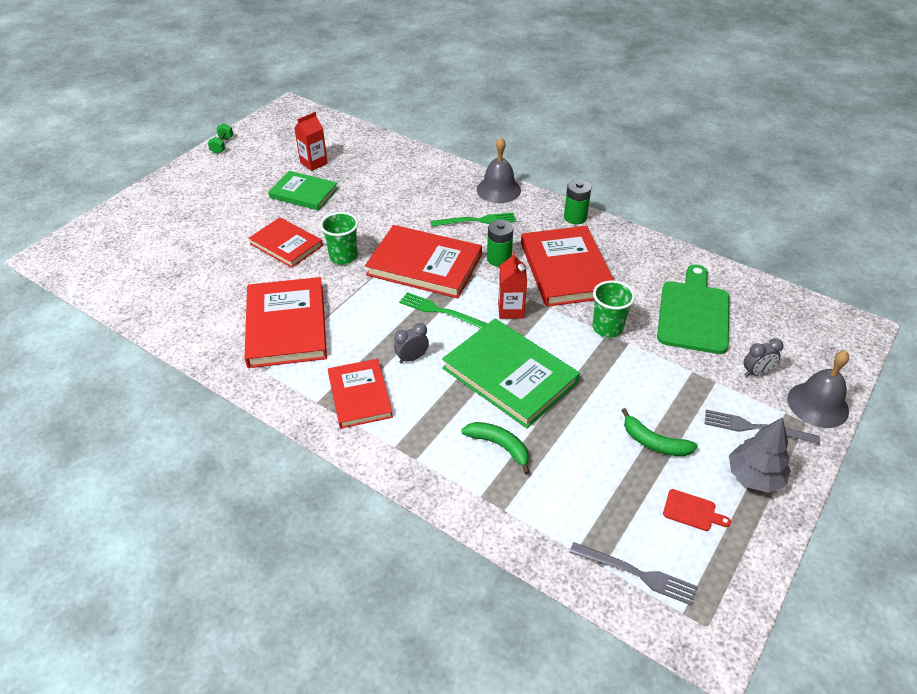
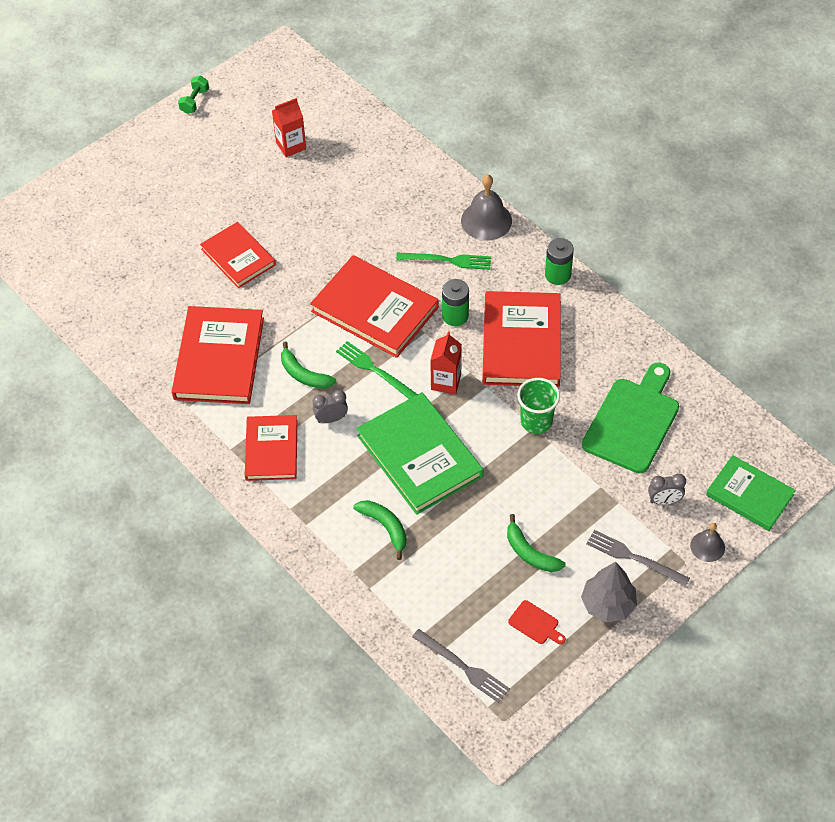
camera: 15 degrees right, 10 degrees up
(304, 193) = (271, 188): green book -> green book (749, 495)
(343, 257) = (294, 283): green cup -> none
(374, 326) = (304, 374): none -> green banana
(817, 404) = (707, 546): grey bell -> grey bell, size x0.59

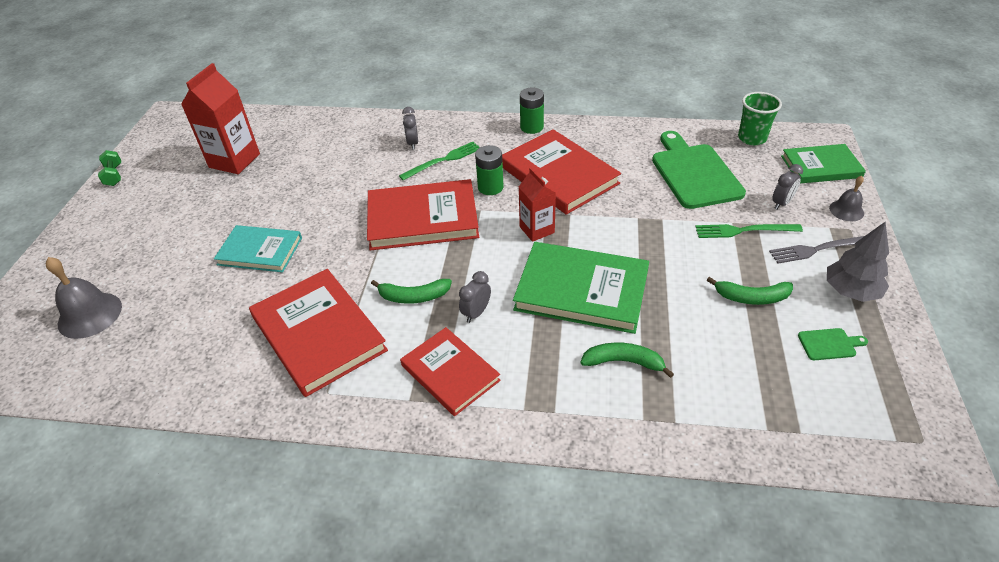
camera: 40 degrees left, 10 degrees down
(238, 257) = (260, 251): red book -> turquoise book
(291, 146) = (234, 160): red carton -> red carton, size x1.62
(374, 370) = (471, 256): green fork -> green fork (744, 230)
(442, 223) = (413, 143): none -> grey clock
(463, 667) = (832, 424): grey fork -> none
(486, 220) = (443, 126): grey bell -> grey bell (90, 315)
(535, 624) = (829, 344): red cutting board -> green cutting board
(536, 421) = (634, 213): green cup -> green cup (752, 138)

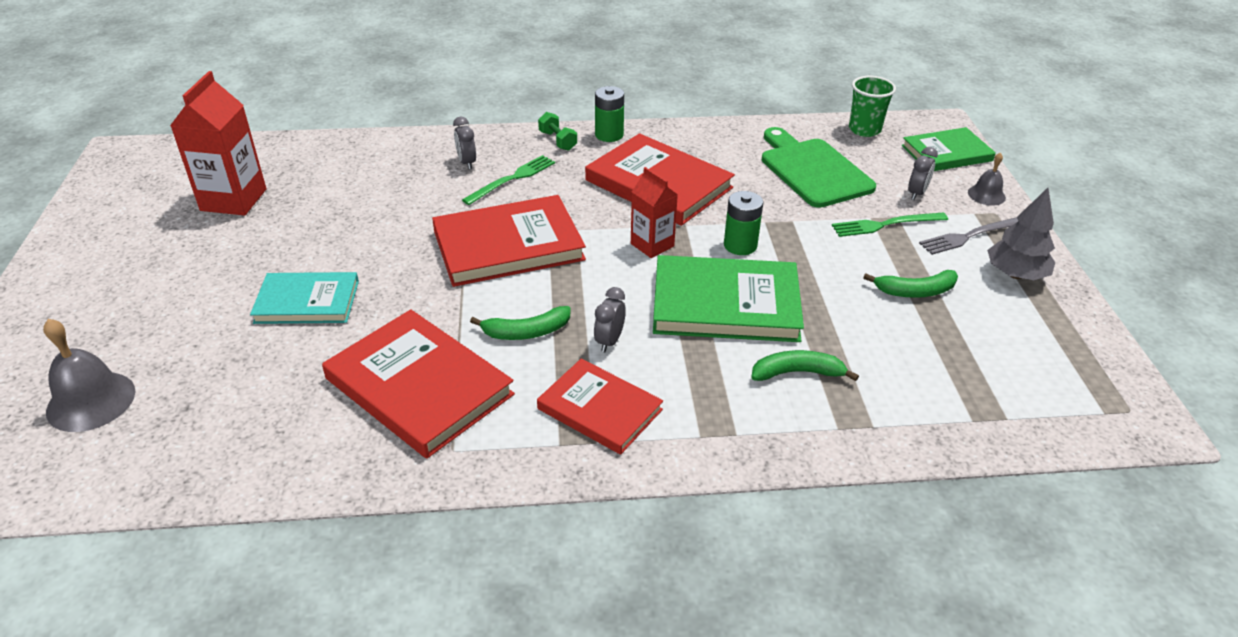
camera: 15 degrees left, 5 degrees down
(114, 175) = (64, 231): green dumbbell -> green dumbbell (557, 141)
(490, 187) = (581, 204): green battery -> green battery (740, 245)
(829, 344) = (1010, 329): green cutting board -> none

